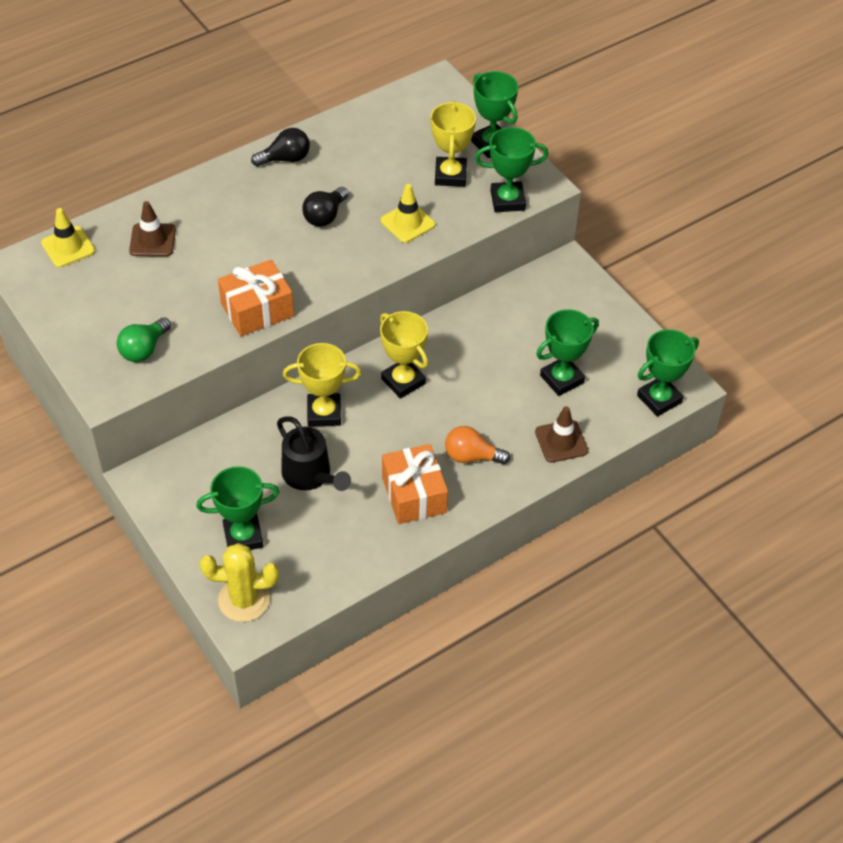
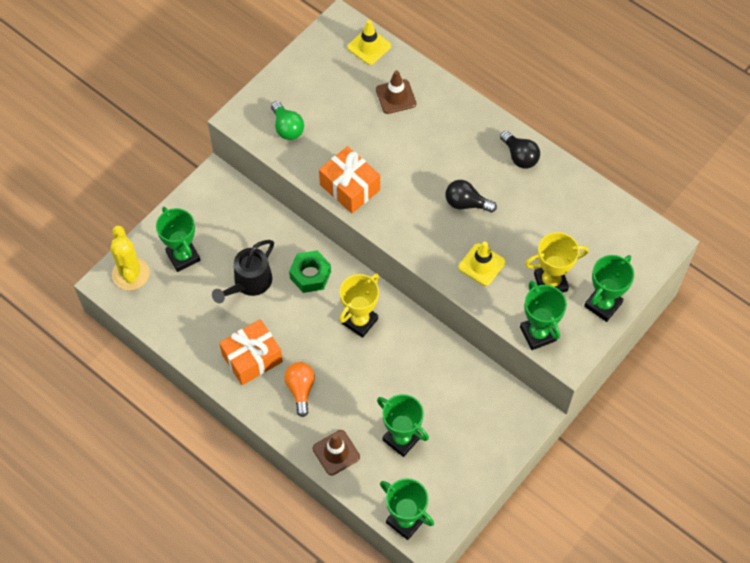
camera: 75 degrees right, 10 degrees up
(144, 349) = (287, 128): green light bulb -> green light bulb turned 135 degrees counterclockwise
(324, 413) = (310, 275): yellow trophy -> green nut

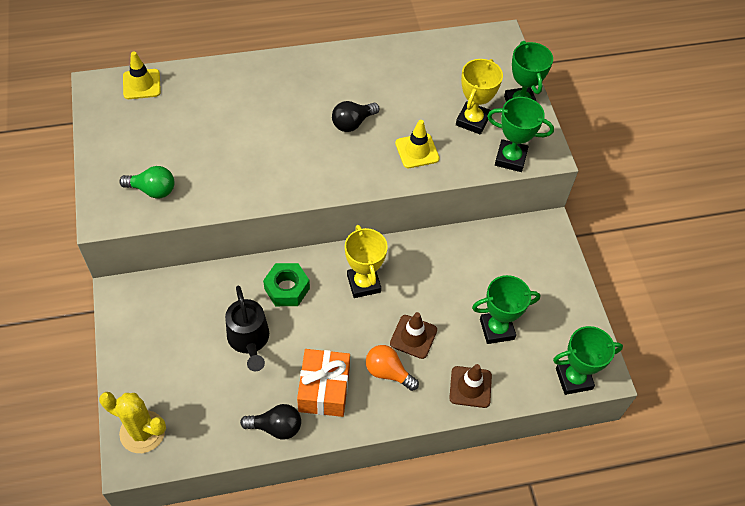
camera: 55 degrees left, 5 degrees down
(183, 256) = (170, 374): green trophy -> none
(349, 187) = (258, 187): orange gift -> none
(396, 97) = (208, 100): brown traffic cone -> brown traffic cone (413, 337)
(519, 156) = (345, 64): black light bulb -> black light bulb (276, 427)

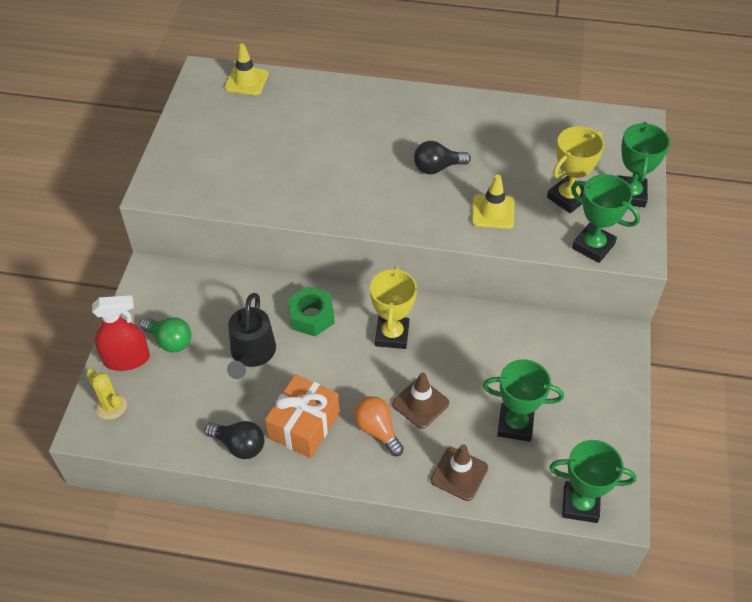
camera: 25 degrees right, 5 degrees down
(136, 383) = (127, 359): none -> red spray bottle
(142, 432) = (111, 406): yellow cactus -> yellow cactus, size x0.66
(153, 190) = (210, 178): green light bulb -> green light bulb (170, 341)

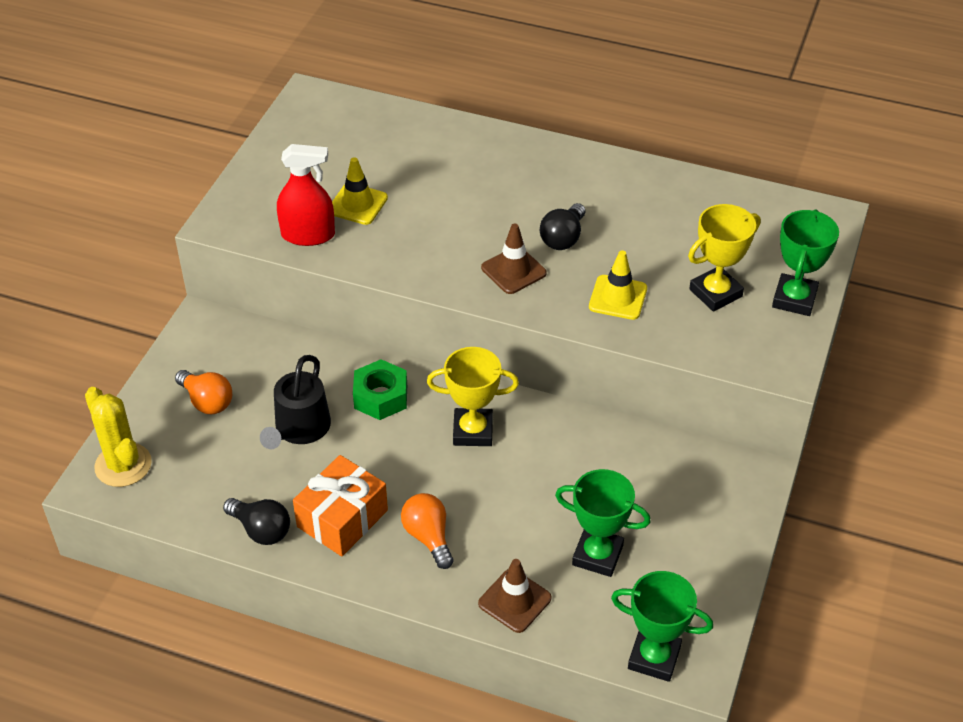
camera: 10 degrees right, 5 degrees down
(111, 406) = (123, 465): yellow cactus -> yellow cactus, size x1.53
(127, 359) = (152, 415): red spray bottle -> red spray bottle (308, 235)
(170, 341) = (207, 401): green light bulb -> orange light bulb
(246, 81) = (357, 110): yellow traffic cone -> yellow traffic cone (357, 204)
(392, 335) = (473, 431): yellow trophy -> yellow trophy turned 75 degrees clockwise
(420, 403) = (488, 514): brown traffic cone -> brown traffic cone (513, 270)
(437, 168) = (563, 238): black light bulb -> black light bulb turned 60 degrees counterclockwise
(593, 246) = (731, 353): green trophy -> none

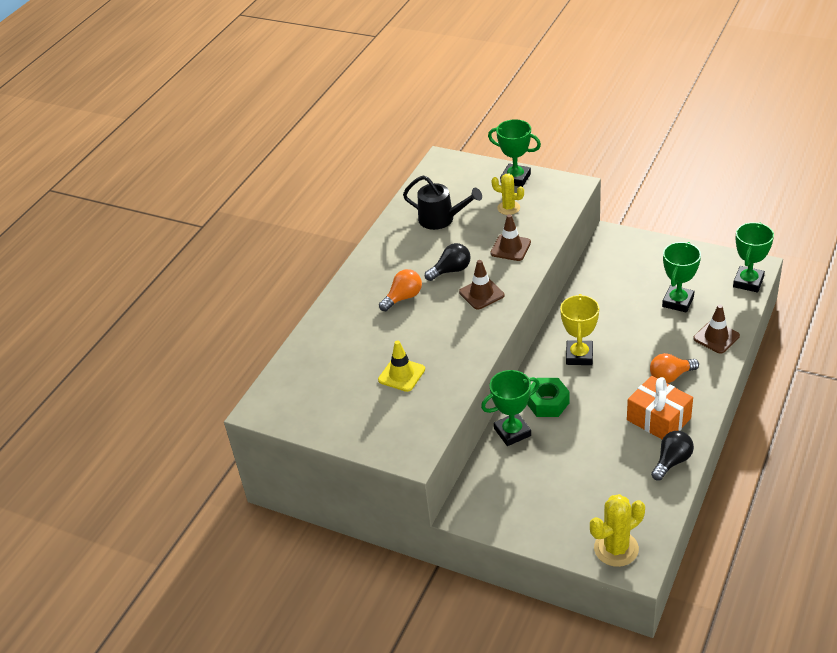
camera: 80 degrees left, 5 degrees down
(207, 401) = (550, 502): orange light bulb -> orange light bulb (403, 298)
(299, 430) = (579, 445): black watering can -> black watering can (441, 219)
(308, 235) = (433, 401): red spray bottle -> none
(329, 362) = (512, 432): none -> green trophy
(563, 238) = (451, 270): black light bulb -> black light bulb turned 60 degrees counterclockwise
(618, 297) = (510, 248): yellow traffic cone -> brown traffic cone
(715, 293) = (508, 208): yellow trophy -> yellow cactus

